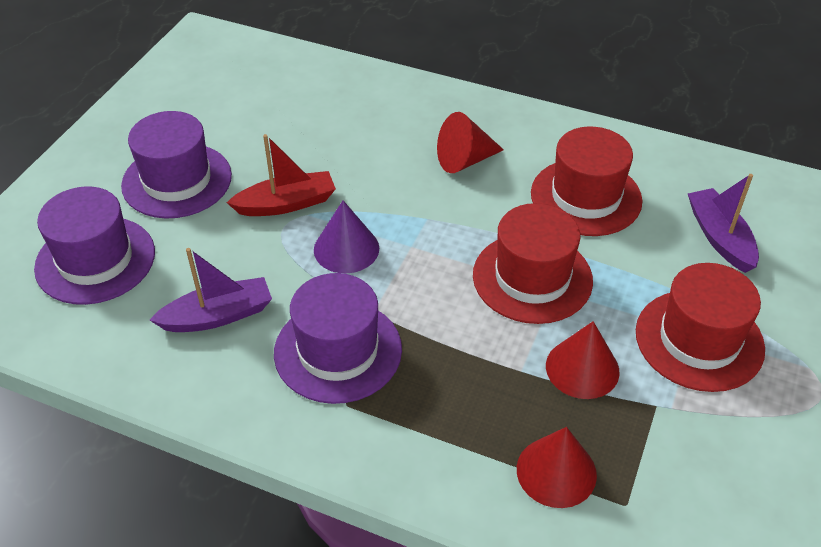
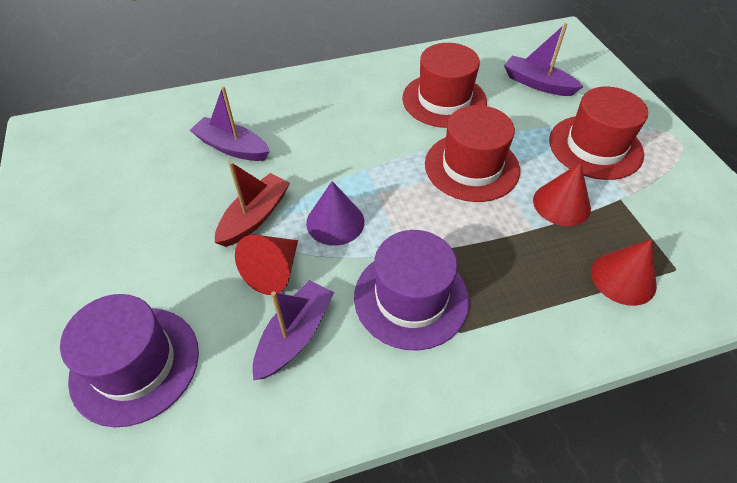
camera: 40 degrees left, 5 degrees up
(177, 180) = (142, 252): purple hat -> none
(331, 132) = (232, 147): none -> purple boat
(464, 160) = (347, 117): red cone -> red cone (273, 272)

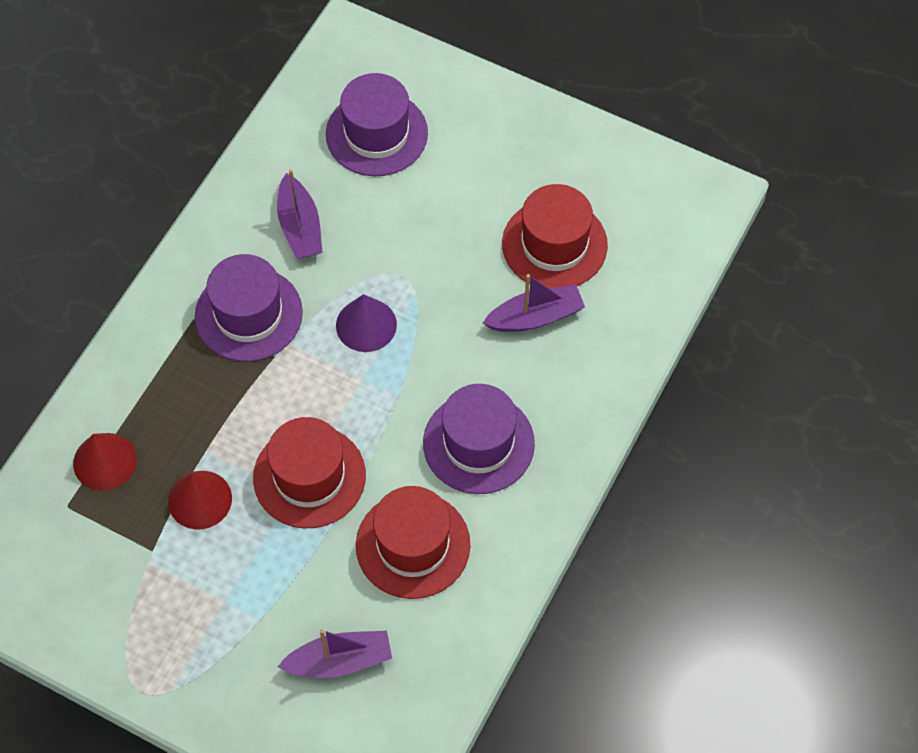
camera: 135 degrees right, 10 degrees up
(255, 217) = (431, 277): red boat -> none
(273, 272) = (365, 251): red cone -> none
(351, 115) = (478, 443): none -> purple hat
(595, 147) = (215, 604): red hat -> red hat (554, 244)

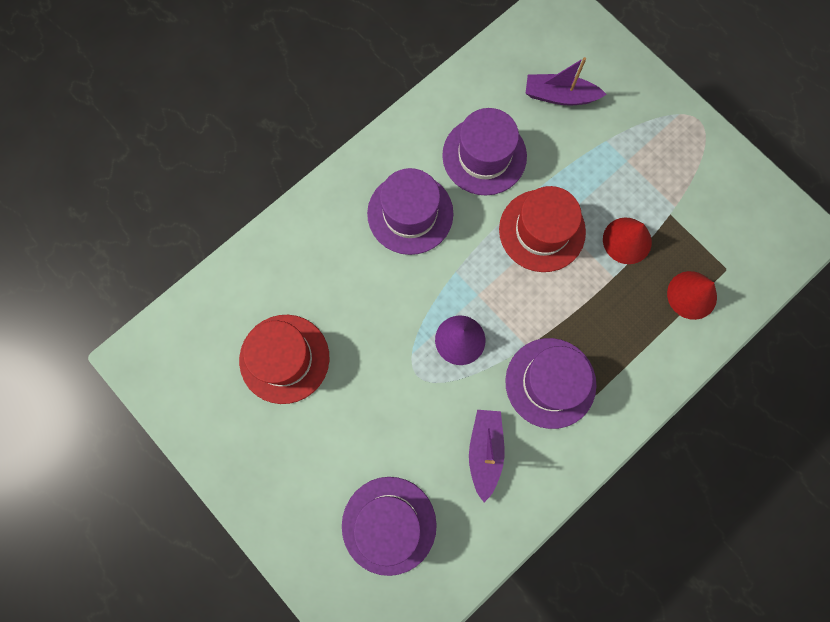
camera: 160 degrees left, 15 degrees up
(413, 545) = (484, 156): red hat -> purple hat
(535, 317) = (326, 300): purple boat -> none

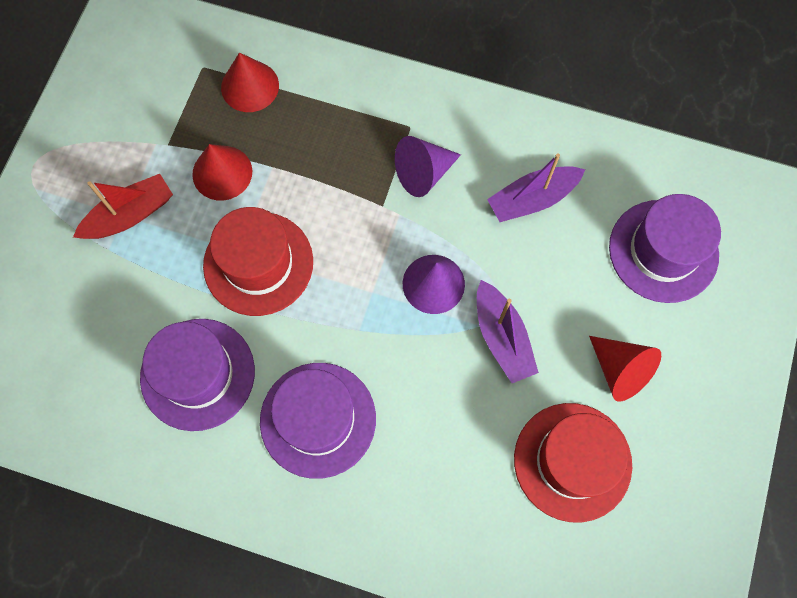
camera: 120 degrees left, 5 degrees down
(323, 431) = (620, 370): none -> red cone
(550, 383) = (423, 173): purple hat -> purple cone
(559, 96) = (73, 328): purple boat -> purple boat (502, 337)
(625, 165) = (130, 215): none -> red boat

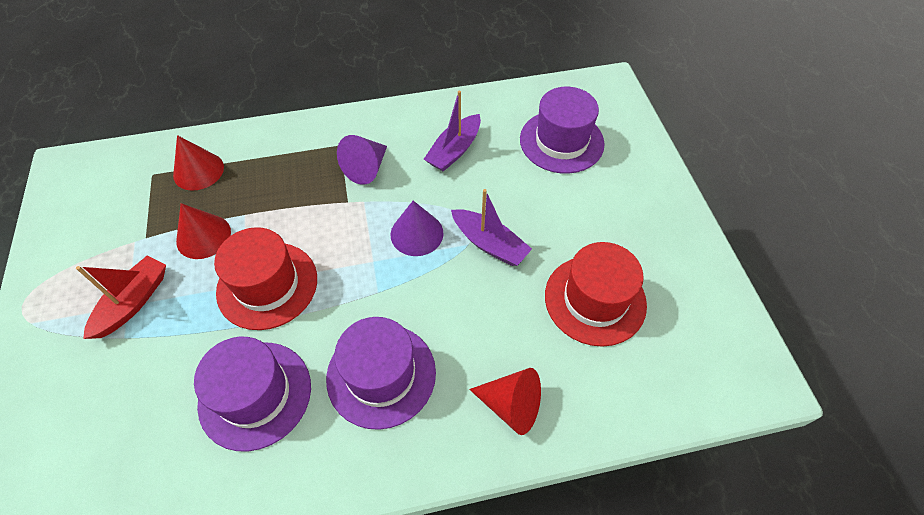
camera: 30 degrees left, 15 degrees down
(620, 370) = (585, 224): red cone -> red cone (511, 405)

